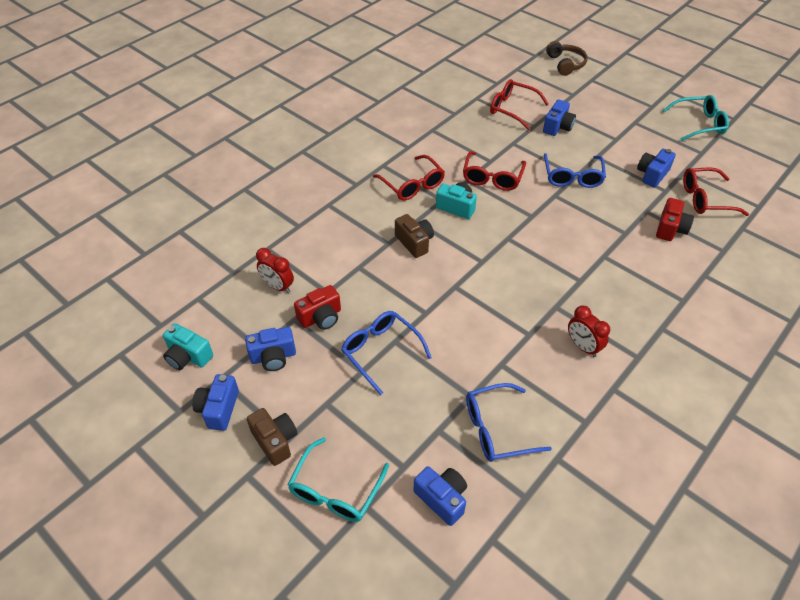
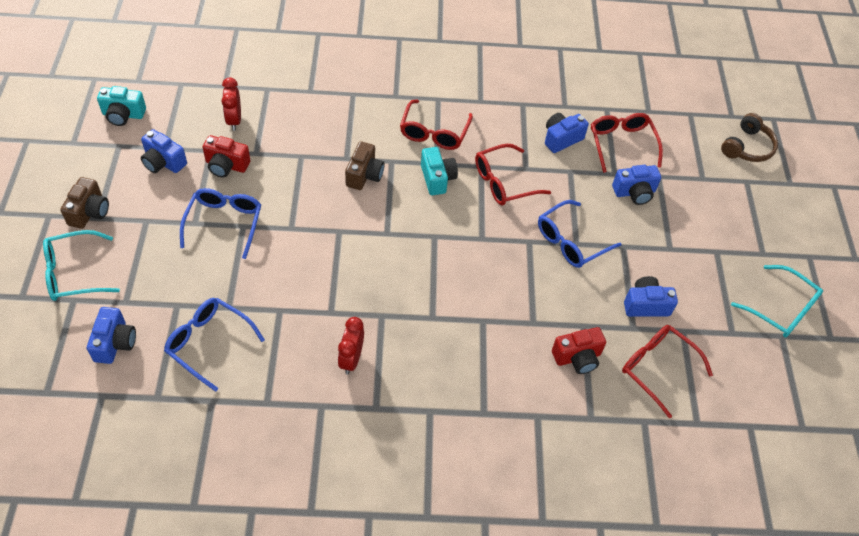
camera: 45 degrees right, 5 degrees up
(188, 356) = (123, 115): turquoise camera -> turquoise camera turned 75 degrees counterclockwise
(219, 409) = (92, 162): blue camera -> blue camera (561, 139)

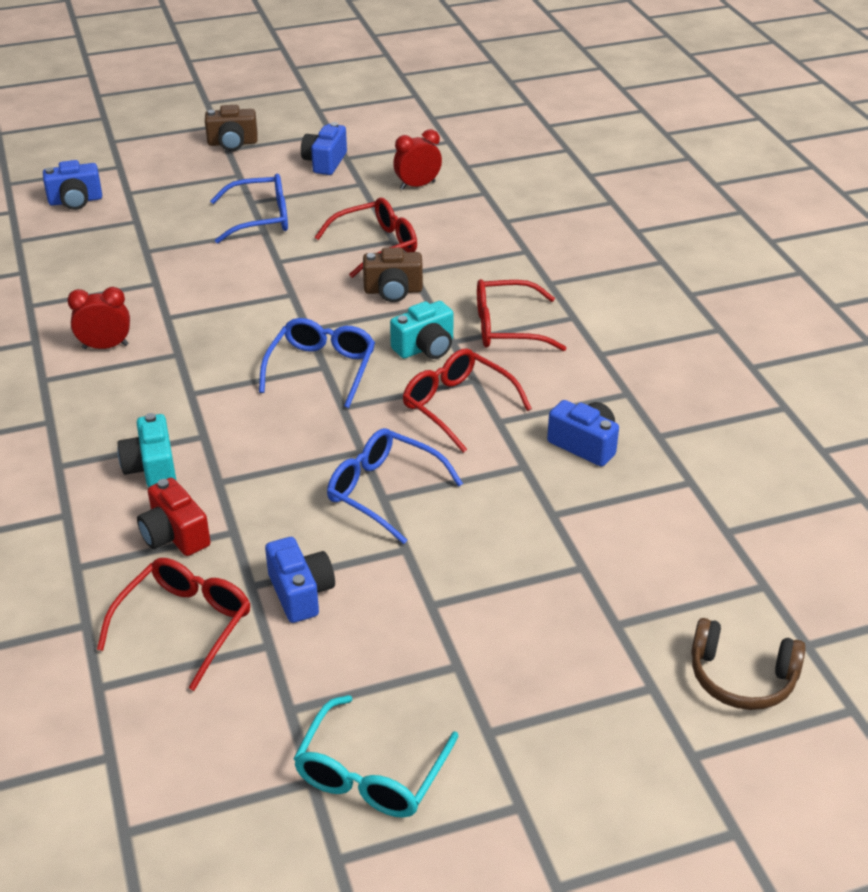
camera: 75 degrees right, 15 degrees down
(74, 273) = (151, 157): turquoise glasses -> none
(123, 115) = (376, 123): turquoise camera -> turquoise camera (152, 468)
(208, 343) = (94, 251): blue glasses -> blue glasses (321, 369)
(226, 165) = (345, 198): red camera -> none
(621, 144) = (623, 511): red glasses -> red glasses (376, 246)
(634, 192) = (526, 543): blue camera -> none

